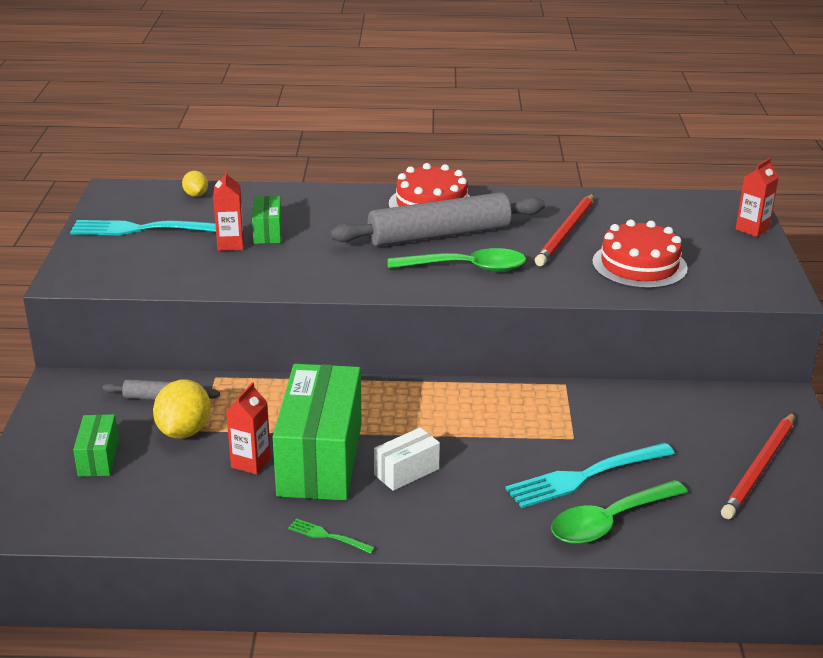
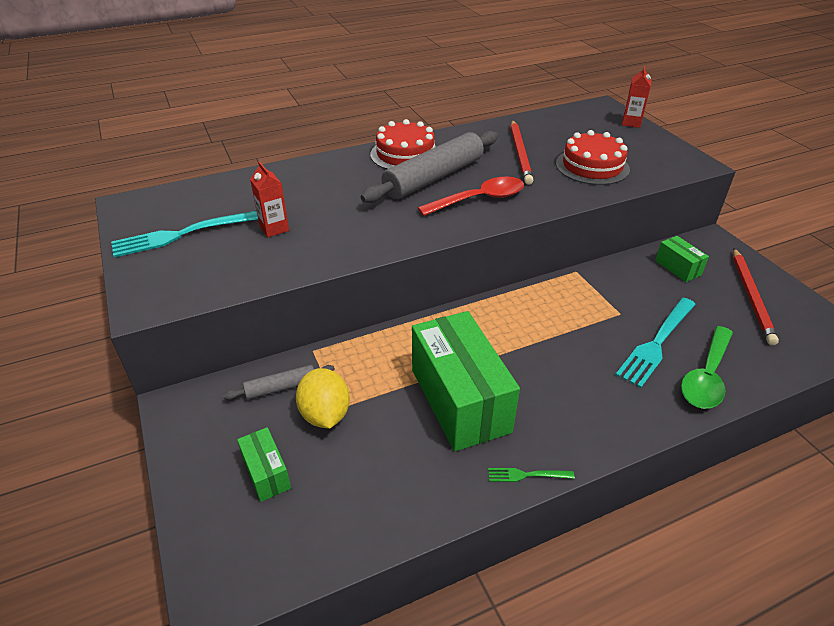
camera: 25 degrees left, 10 degrees up
(196, 195) = (206, 191): yellow lemon -> none
(251, 462) = (406, 425): red carton -> none
(267, 232) = (296, 209): green box -> green box (678, 268)
(406, 472) = (534, 387): white box -> none
(466, 268) = (479, 199): green spoon -> red spoon

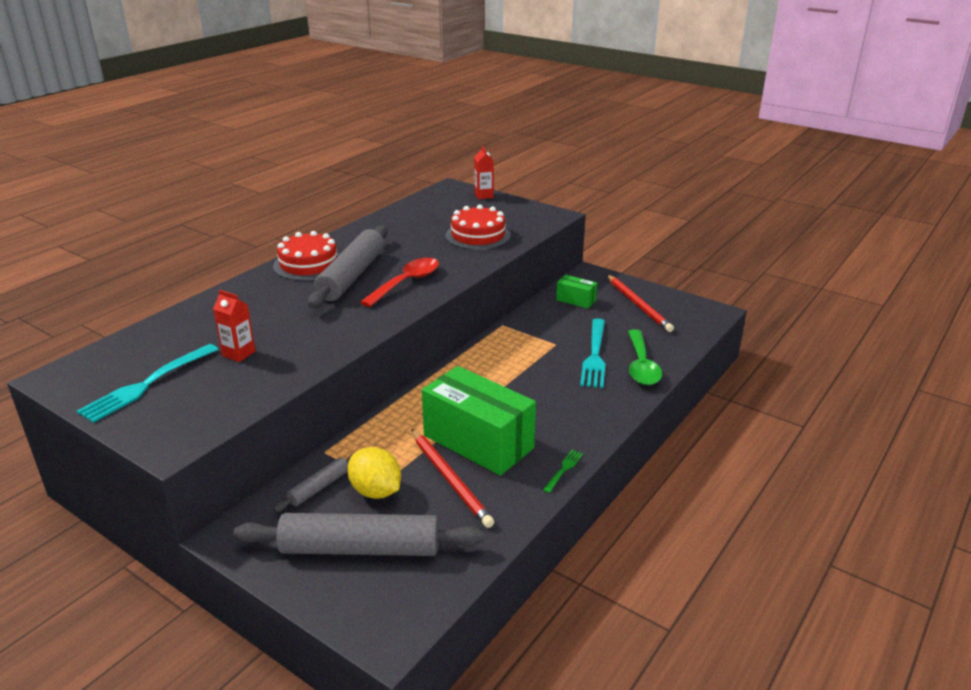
camera: 30 degrees left, 10 degrees down
(266, 473) = (360, 548): green box -> grey rolling pin
(520, 154) = (411, 240): red pencil -> red pencil (450, 479)
(527, 475) = (563, 470): green fork -> green fork turned 150 degrees clockwise

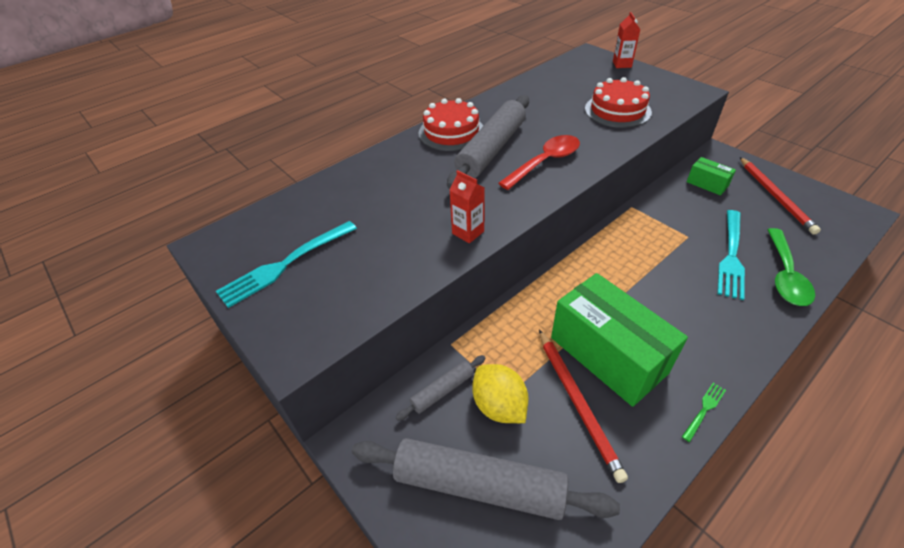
camera: 15 degrees right, 15 degrees up
(239, 353) = (375, 235): red carton -> red carton (468, 232)

